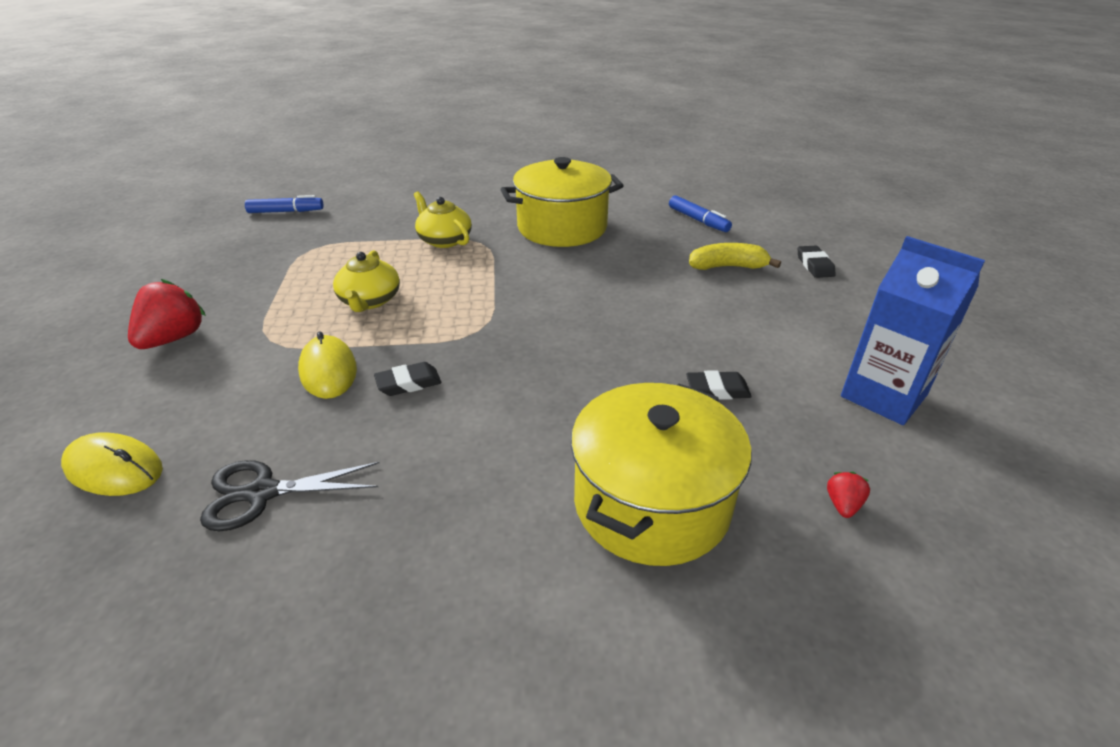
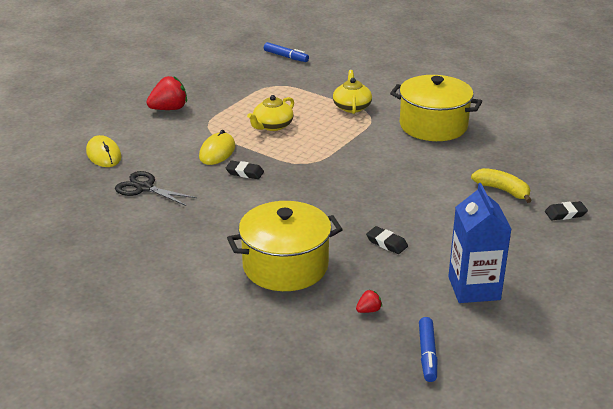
camera: 40 degrees right, 5 degrees down
(698, 220) = (534, 155): blue marker -> blue marker (427, 354)
(814, 265) = (565, 214): black eraser -> black eraser turned 45 degrees clockwise

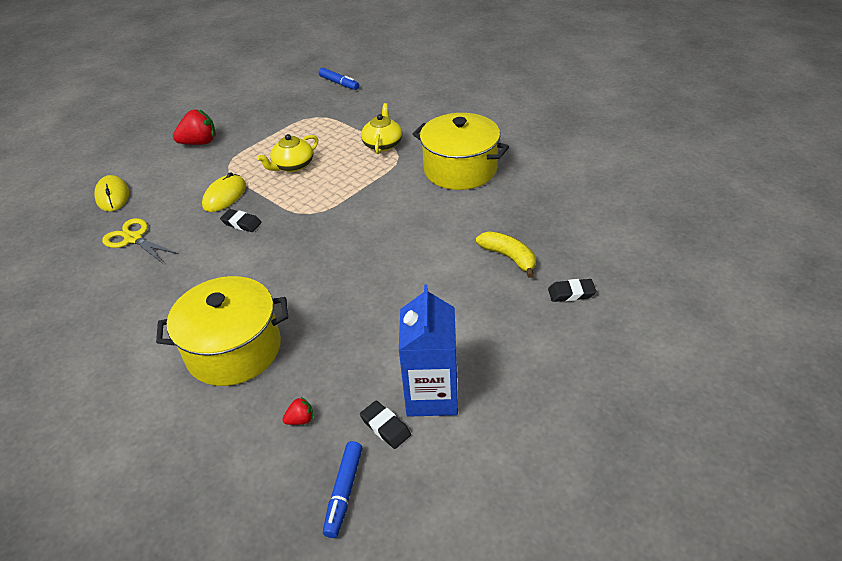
camera: 10 degrees right, 10 degrees up
(144, 188) = (133, 239): black scissors -> yellow scissors
(386, 243) = (355, 324): black eraser -> black eraser (385, 427)

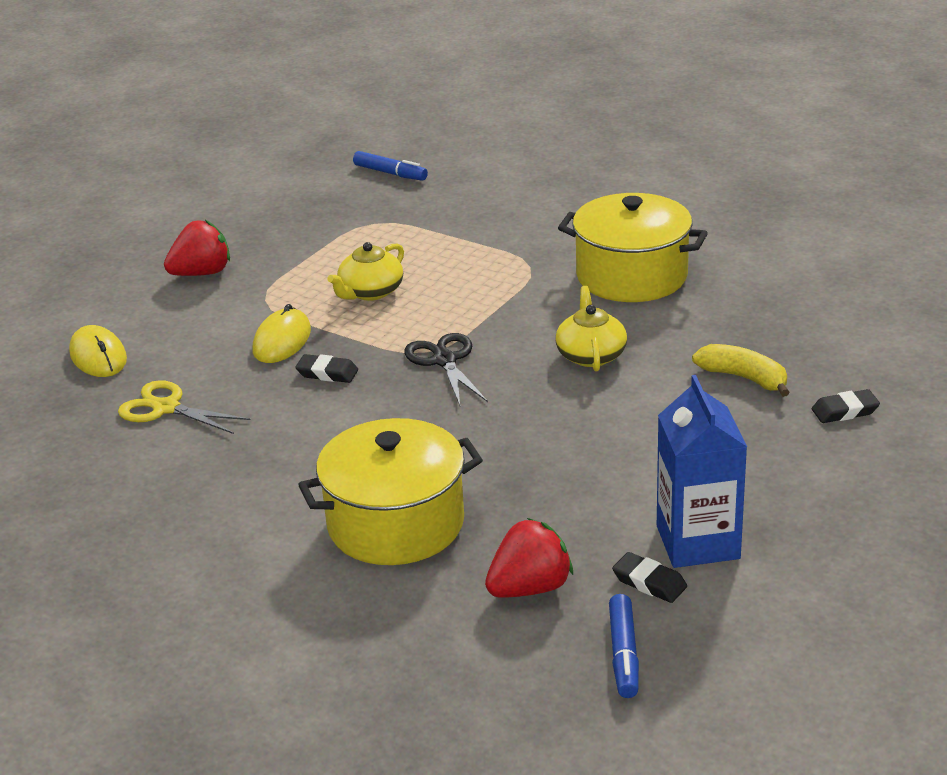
camera: 10 degrees left, 10 degrees down
(300, 419) = (530, 588): red strawberry -> red strawberry, size x2.09
(317, 222) = (444, 360): none -> black scissors
(383, 144) = (499, 252): yellow teapot -> yellow teapot (591, 355)

